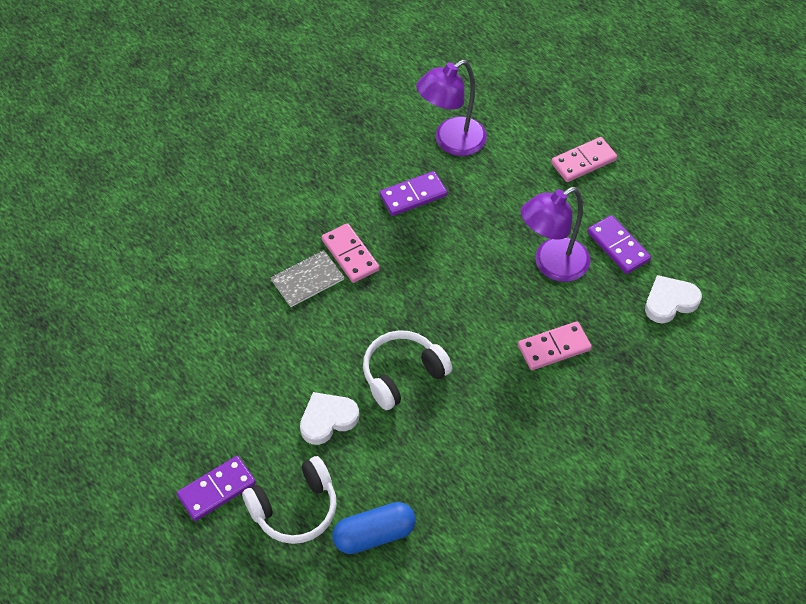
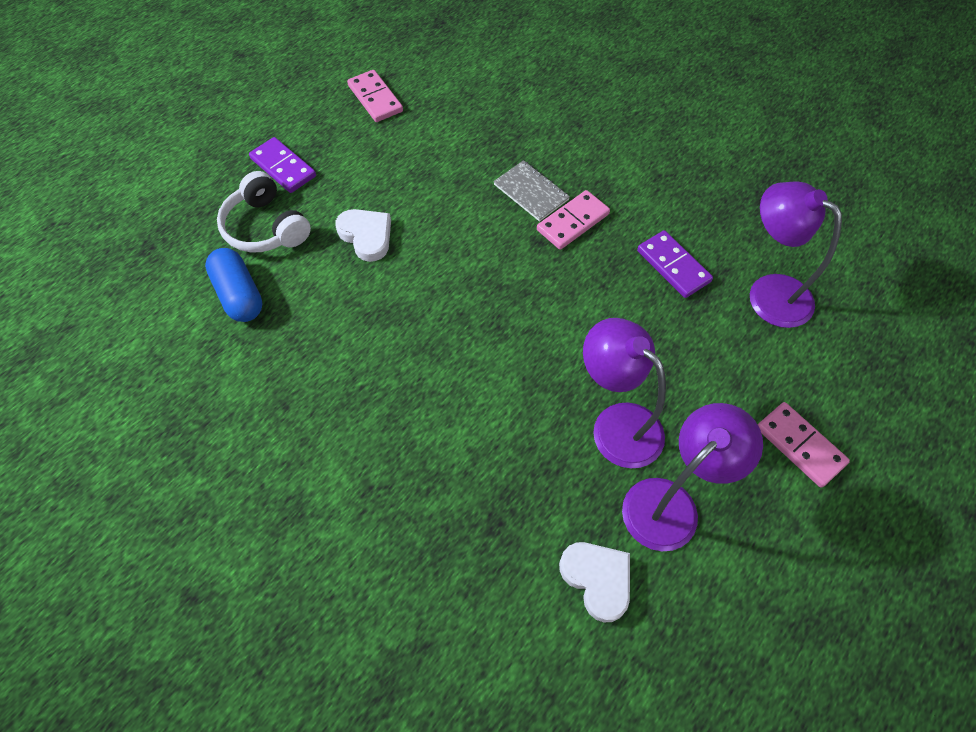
camera: 80 degrees right, 5 degrees up
(402, 375) = (429, 291): white headphones -> none
(554, 348) = (493, 439): pink domino -> pink domino (375, 98)
(618, 246) = (671, 503): purple domino -> purple lamp

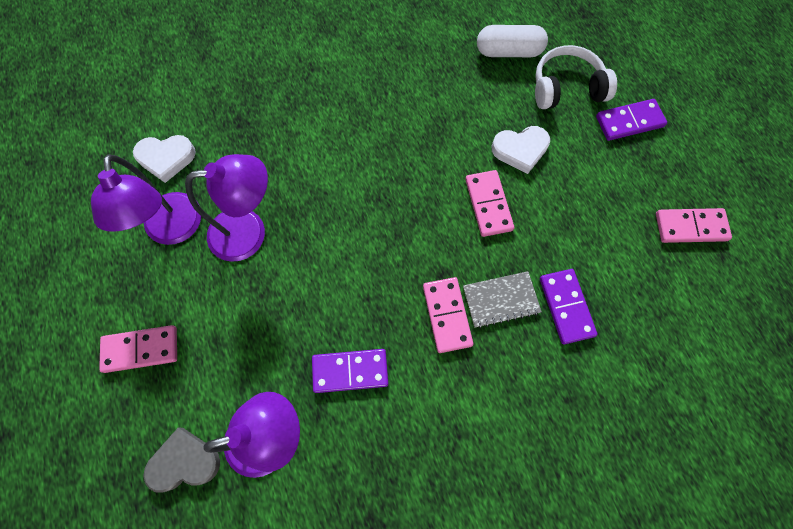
camera: 120 degrees right, 10 degrees up
(239, 295) = (508, 51): blue capsule -> white capsule
(444, 236) = (488, 204): none -> pink domino
(505, 150) = (566, 307): none -> purple domino
(843, 344) = (184, 462): none -> grey heart

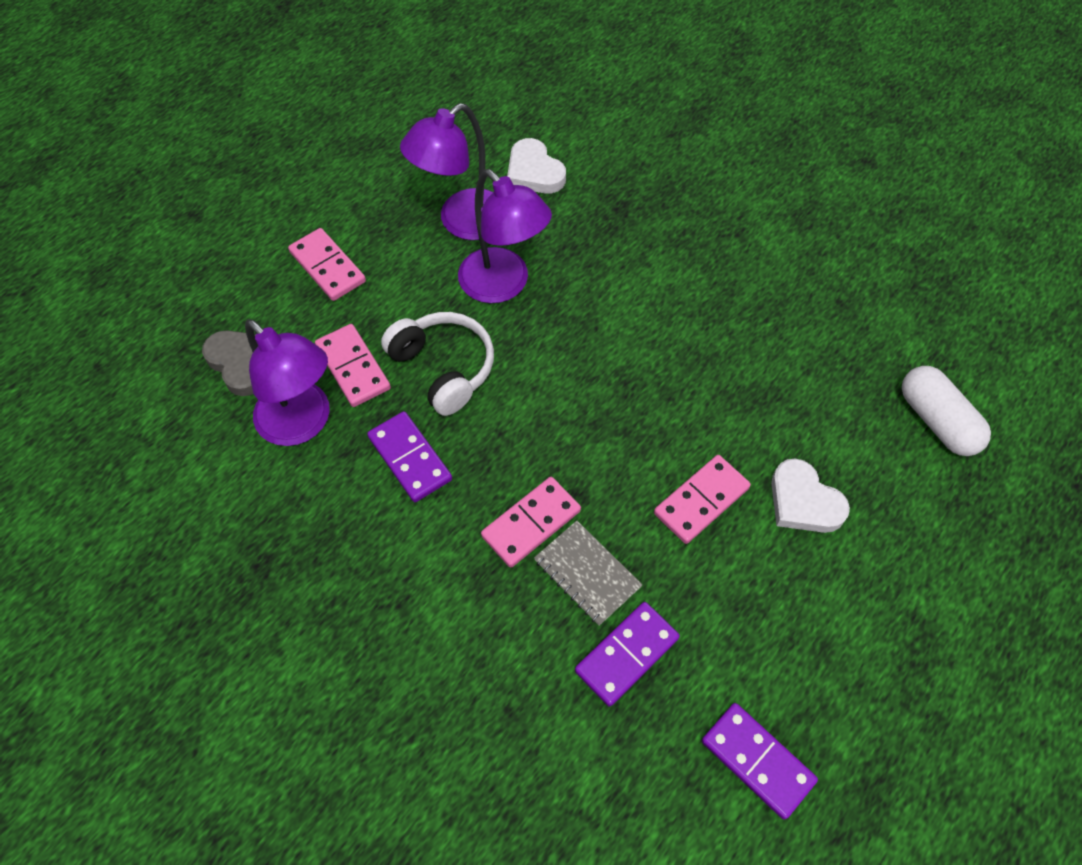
camera: 60 degrees right, 10 degrees down
(566, 88) = (941, 515): white headphones -> white headphones (443, 368)
(629, 122) = (954, 619): purple domino -> purple domino (757, 761)
(690, 227) = (852, 773): pink domino -> pink domino (353, 367)

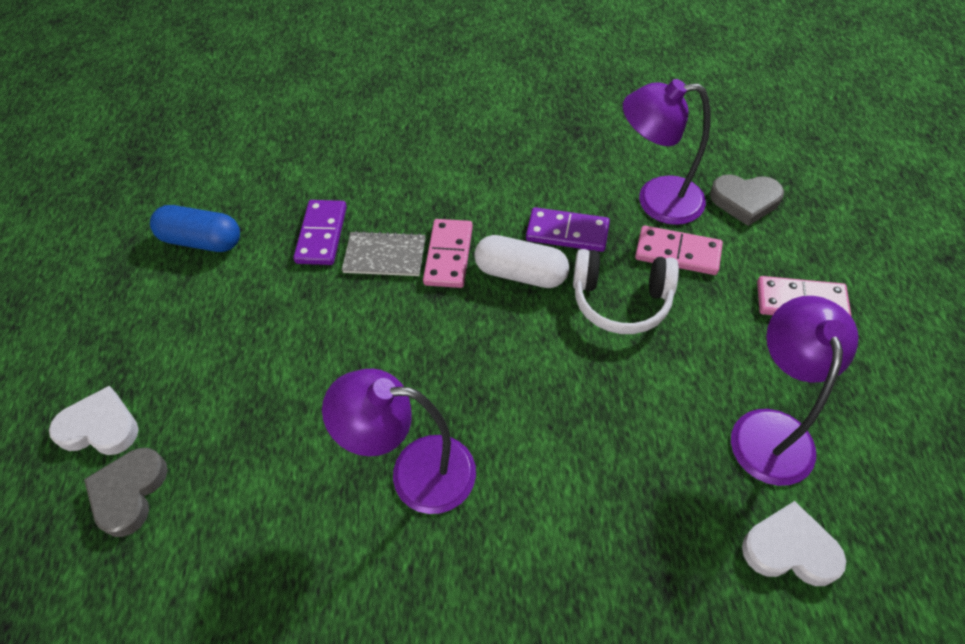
camera: 140 degrees right, 5 degrees down
(503, 285) = (663, 400): purple lamp -> purple lamp (415, 472)
(701, 501) = (344, 355): pink domino -> none
(757, 761) = (202, 240): purple domino -> blue capsule
(803, 502) = (263, 414): white heart -> white heart (100, 427)
(937, 421) = (176, 589): white capsule -> white capsule (521, 273)
(948, 519) = (129, 492): none -> grey heart

